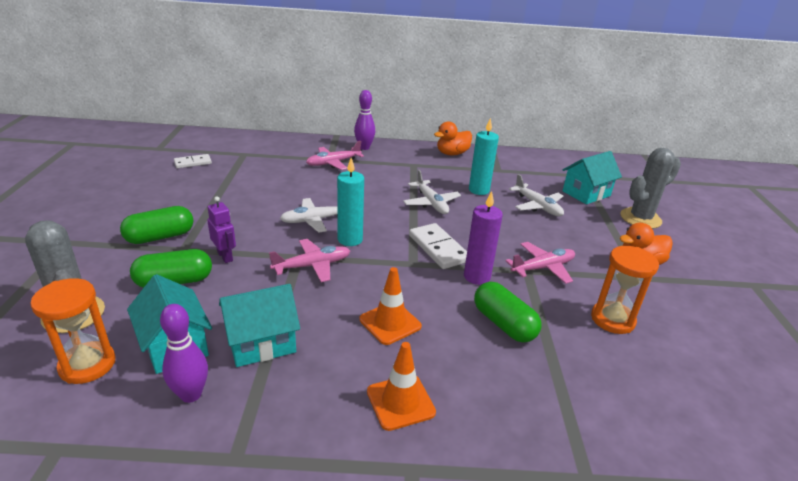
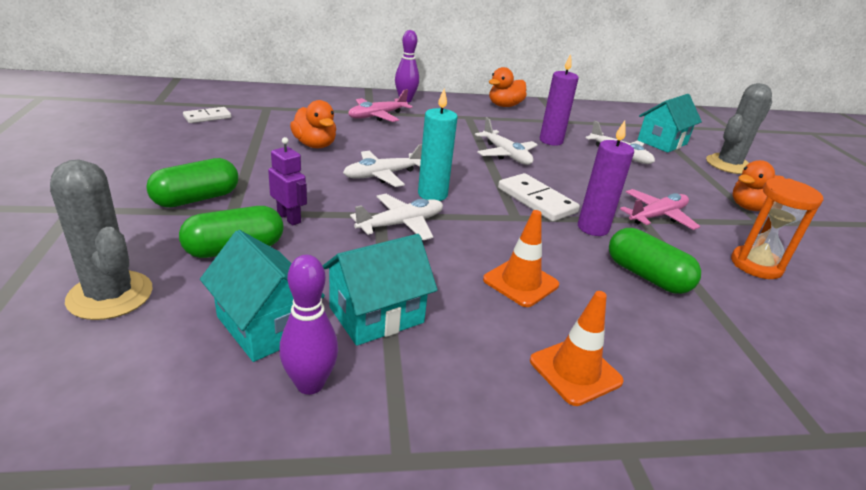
camera: 10 degrees left, 0 degrees up
(87, 365) = (152, 358): orange hourglass -> none
(270, 190) = (315, 145): none -> orange duck
(312, 266) = (401, 224): pink plane -> white plane
(479, 190) = (551, 141): turquoise candle -> purple candle

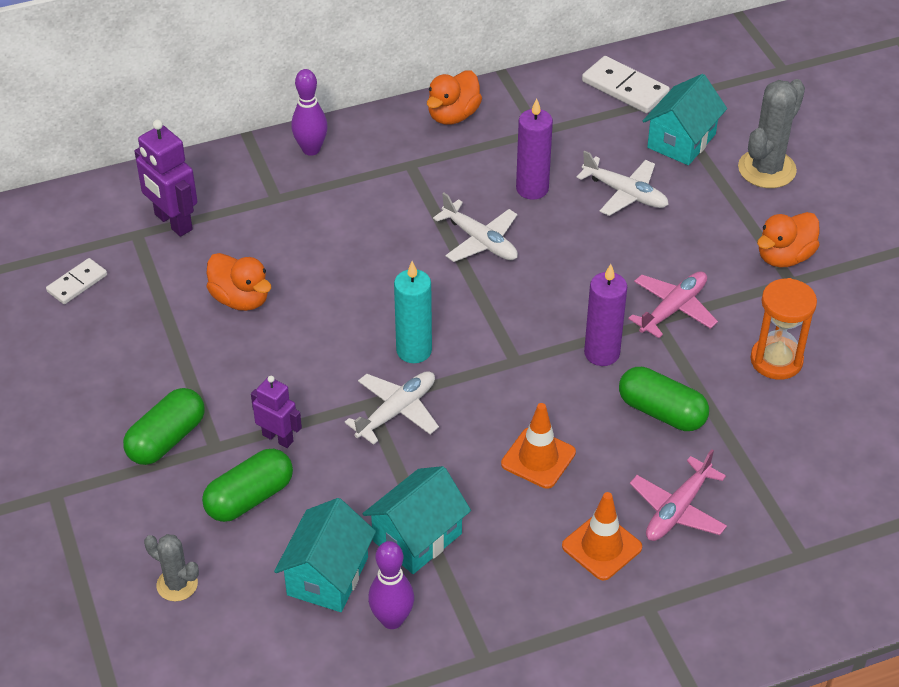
camera: 10 degrees left, 15 degrees up
(110, 295) = (177, 584): grey cactus -> grey cactus, size x0.58
(265, 325) = (328, 576): turquoise house -> turquoise house turned 75 degrees clockwise
(294, 108) = (173, 222): none -> purple robot
(377, 116) = (289, 205): pink plane -> pink plane (677, 509)
(383, 175) = (345, 333): white plane -> none
(536, 200) = (533, 324): white domino -> white domino (625, 88)

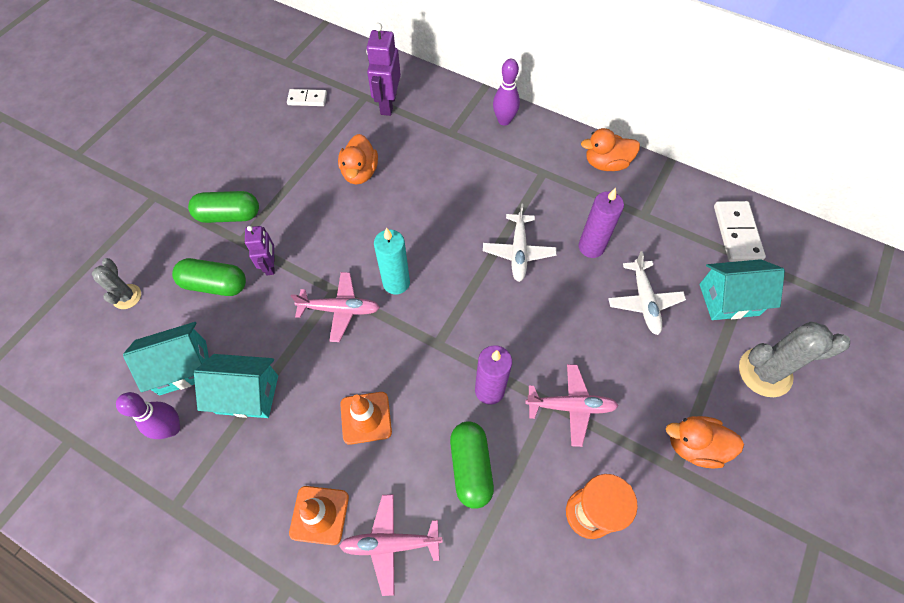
camera: 50 degrees right, 15 degrees up
(396, 411) = (339, 309): white plane -> pink plane

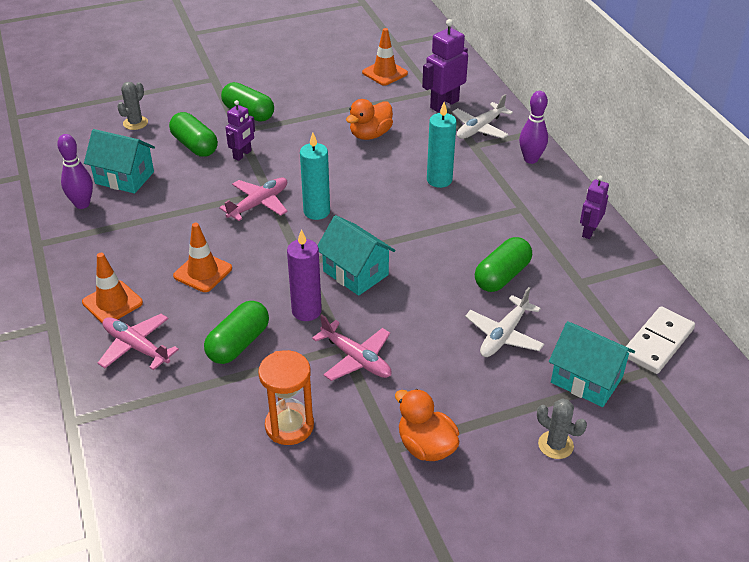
camera: 40 degrees right, 20 degrees down
(247, 394) = (145, 214): turquoise house -> turquoise house (355, 273)
(307, 99) = (384, 73): white domino -> orange traffic cone
(339, 309) = (258, 204): pink plane -> pink plane turned 90 degrees counterclockwise
(459, 184) = (439, 180): none -> turquoise candle
(518, 251) = (435, 245): white plane -> white plane (480, 128)
(591, 247) = (502, 276): purple candle -> green capsule
(606, 163) = (589, 231): orange duck -> purple robot
(765, 372) = (555, 445): grey cactus -> grey cactus, size x0.58

